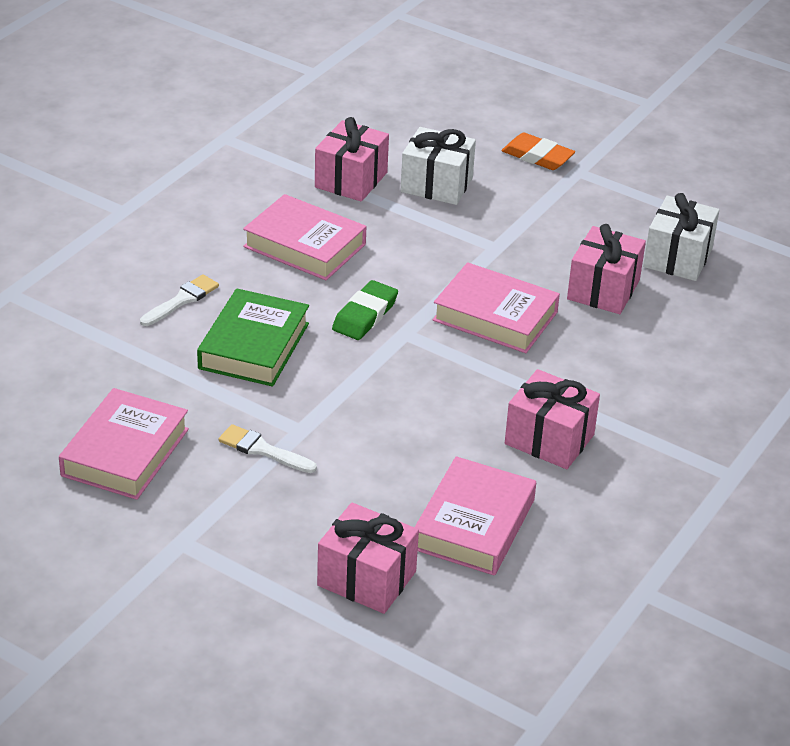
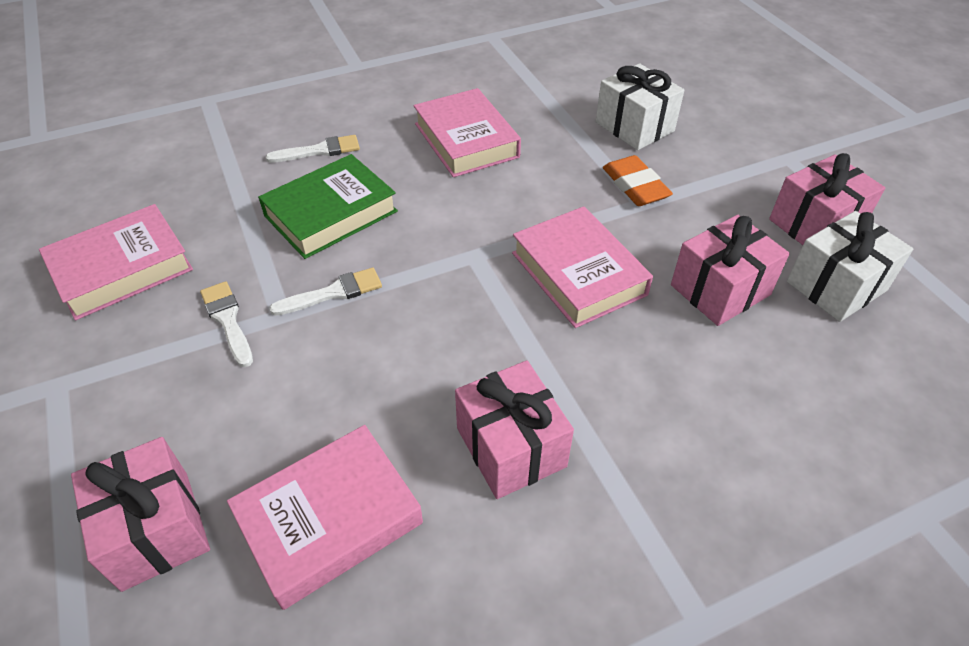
camera: 35 degrees right, 10 degrees up
(324, 400) = (333, 293): none -> white brush
(351, 180) = (561, 98): pink gift -> pink gift (815, 224)
(365, 315) = (455, 223): green eraser -> none
(537, 156) = (756, 131): orange eraser -> orange eraser (635, 186)

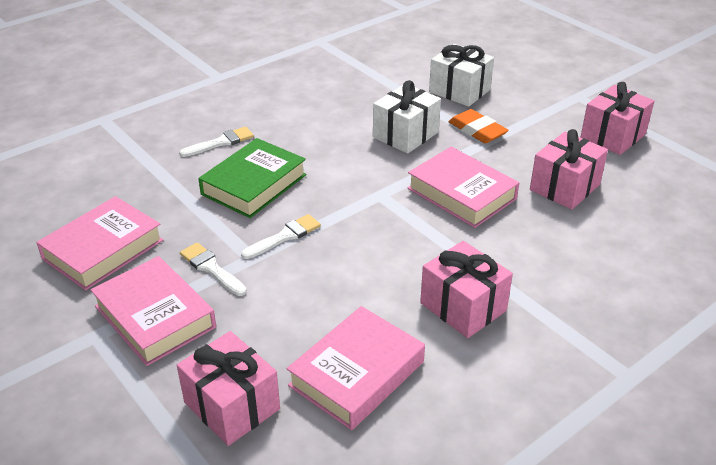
camera: 15 degrees left, 10 degrees down
(466, 140) = (335, 118): pink book -> pink book (155, 316)
(836, 286) = (641, 172): white gift -> white gift (405, 135)

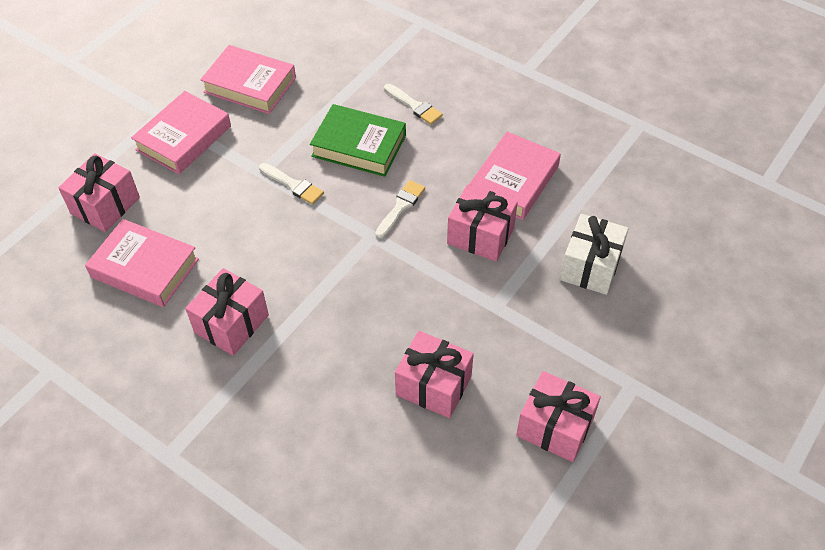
camera: 75 degrees right, 15 degrees up
(211, 268) = (243, 152): white brush -> white brush (401, 207)
(405, 135) = (480, 235): white gift -> pink gift
(461, 193) = (394, 298): pink book -> pink book (514, 181)
(477, 130) = (514, 295): orange eraser -> none

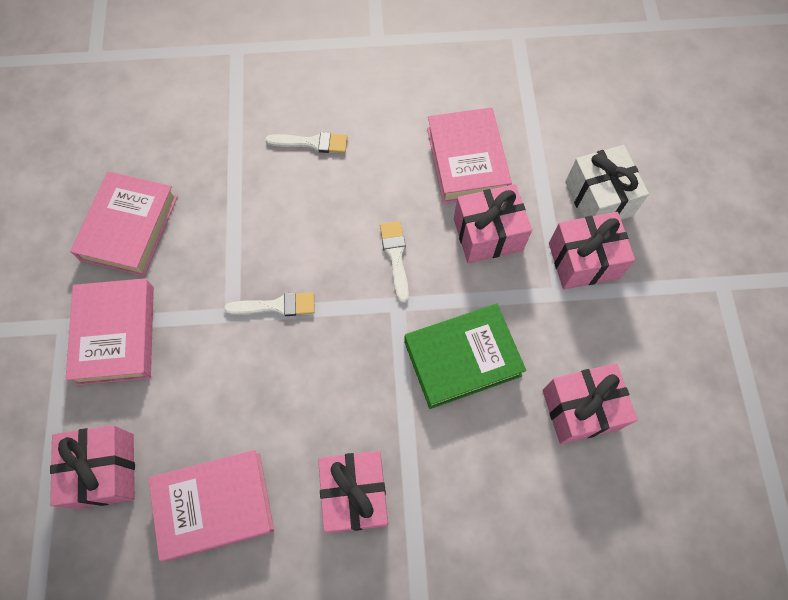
camera: 40 degrees left, 15 degrees up
(250, 85) = (129, 228): pink book -> pink book turned 60 degrees counterclockwise
(359, 146) = (299, 220): green book -> green book (462, 358)
(554, 427) = (702, 368): pink gift -> pink gift (583, 260)

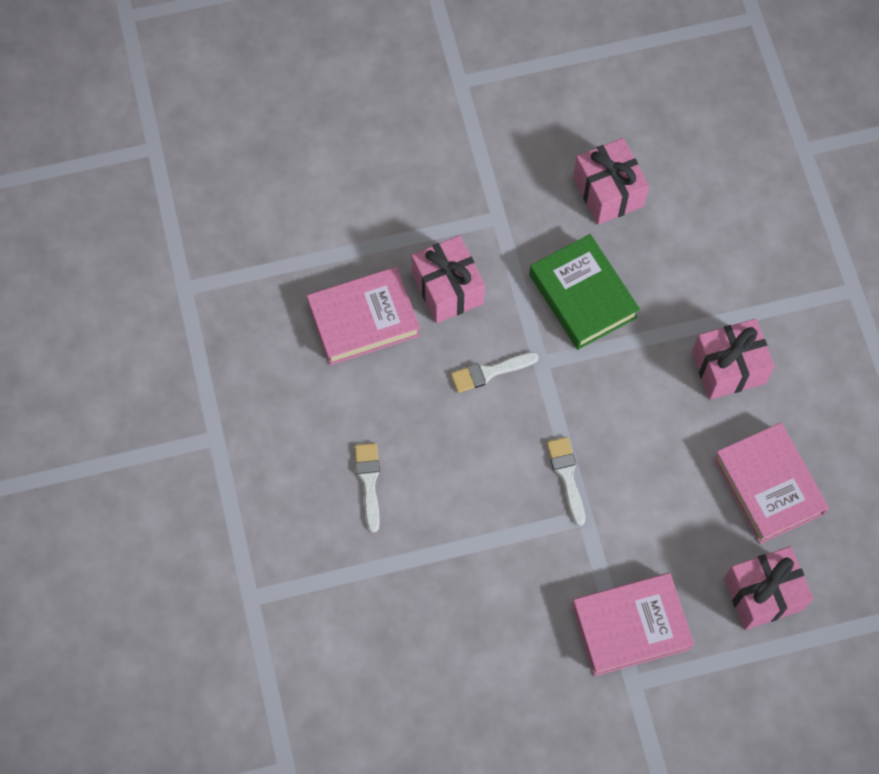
camera: 100 degrees left, 0 degrees up
(129, 228) = (509, 651): pink book -> none
(583, 260) = (459, 200): pink gift -> none
(598, 199) = (387, 191): white gift -> none

